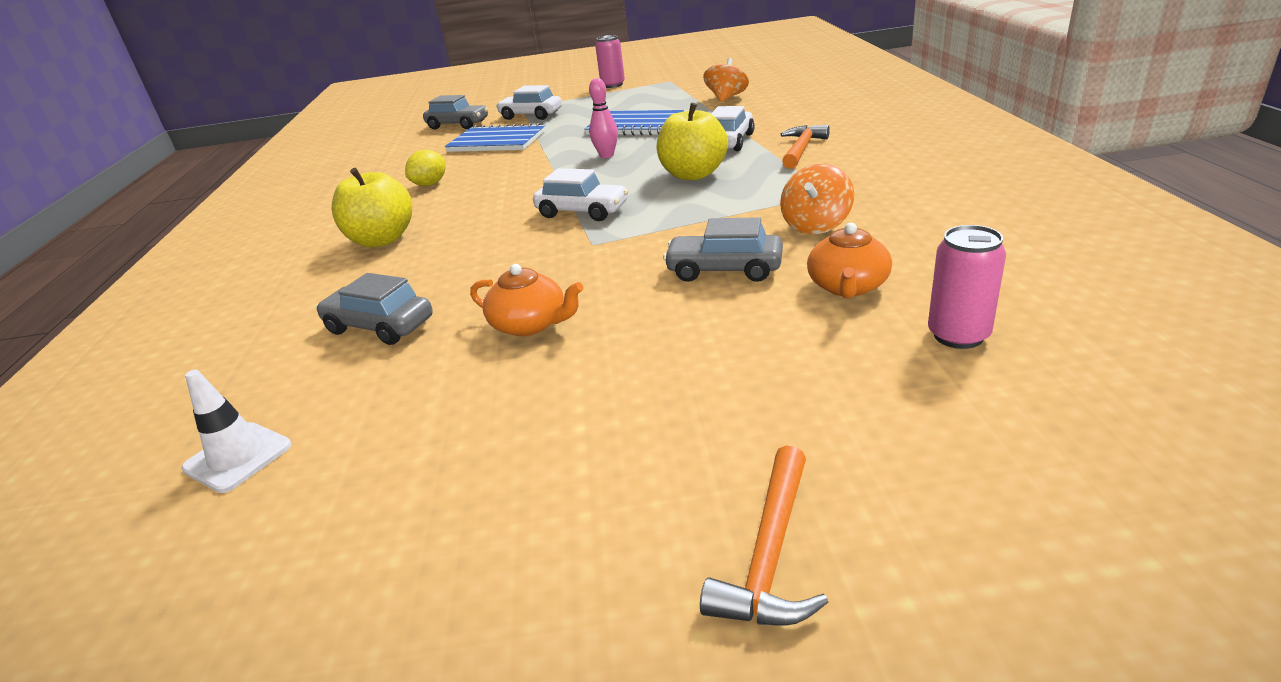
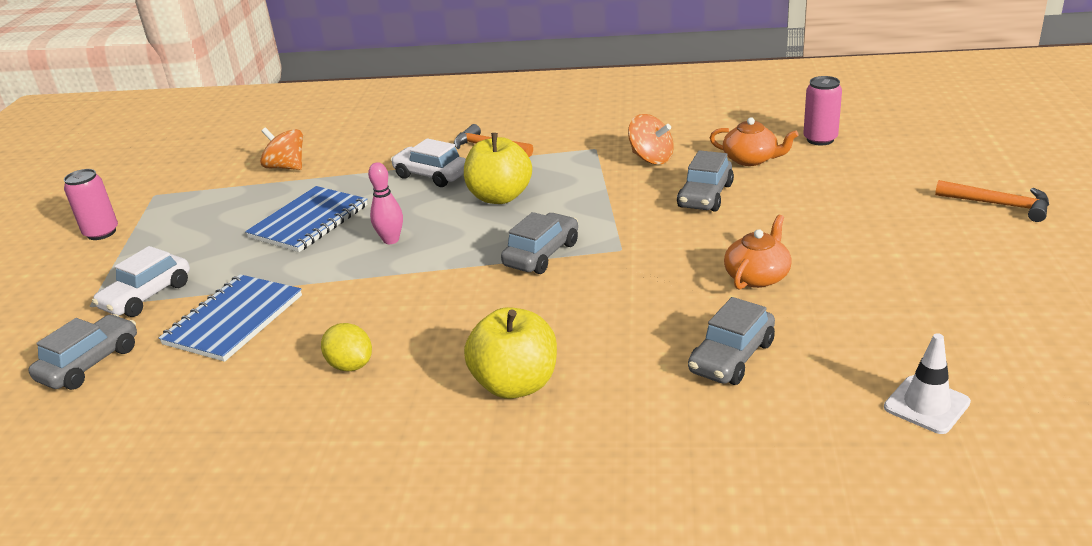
camera: 80 degrees left, 0 degrees up
(582, 211) = (541, 254): white car -> grey car

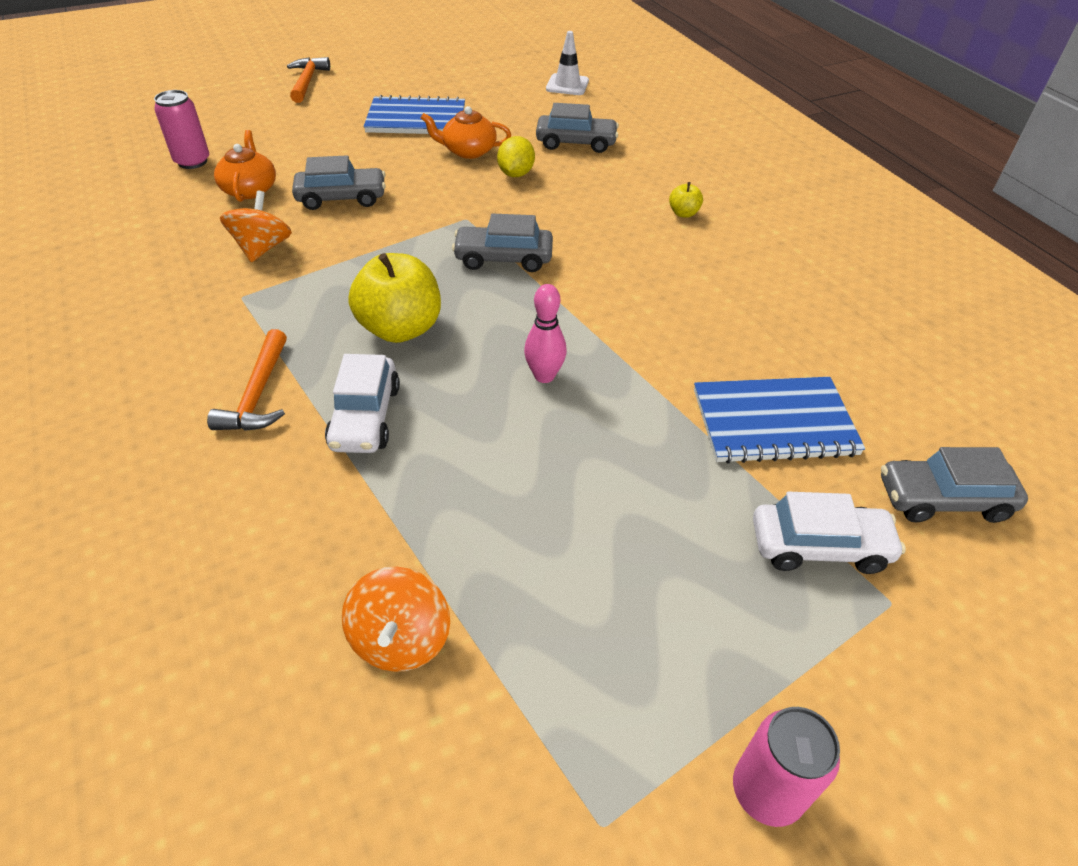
camera: 125 degrees left, 15 degrees up
(309, 221) = (551, 484): blue notebook -> blue notebook (416, 119)
(350, 365) = (746, 302): yellow lemon -> yellow lemon (516, 174)
(516, 384) = (683, 213): yellow apple -> yellow apple, size x0.45

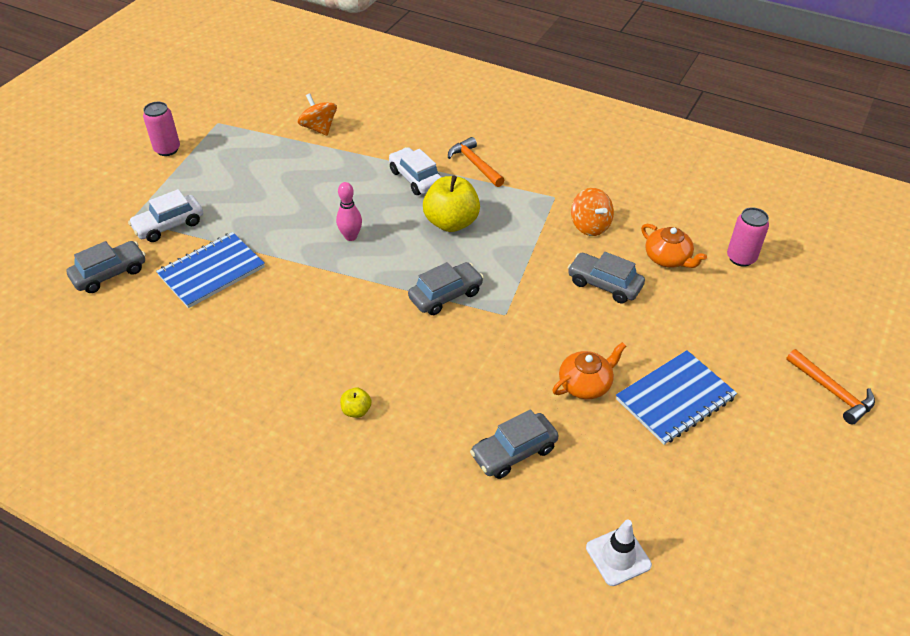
camera: 145 degrees right, 0 degrees up
(342, 198) = (604, 284): grey car -> grey car turned 75 degrees clockwise
(516, 174) = (520, 379): yellow lemon -> none

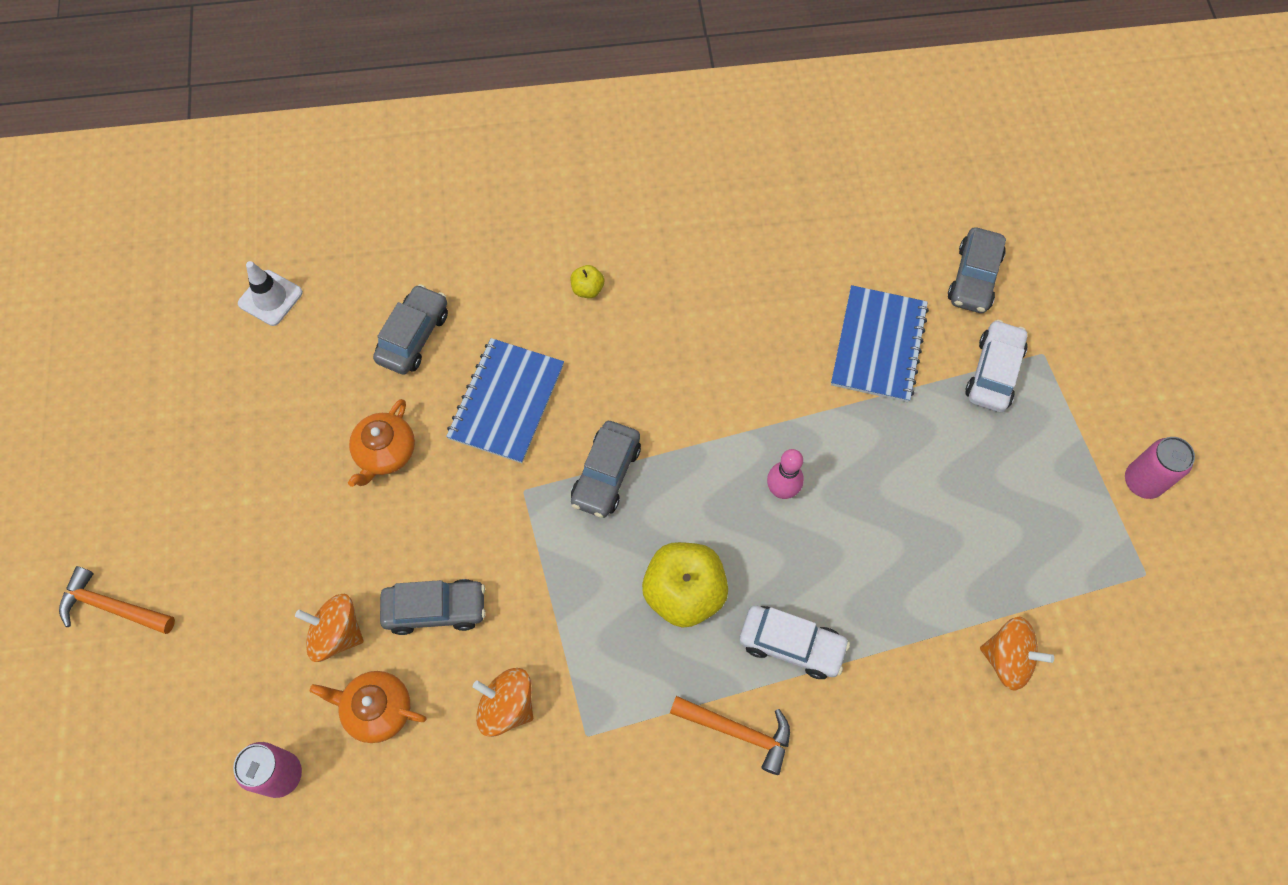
camera: 145 degrees right, 20 degrees up
(675, 302) = (337, 633): none -> orange spinning top
(675, 398) = (283, 491): blue notebook -> blue notebook (506, 402)

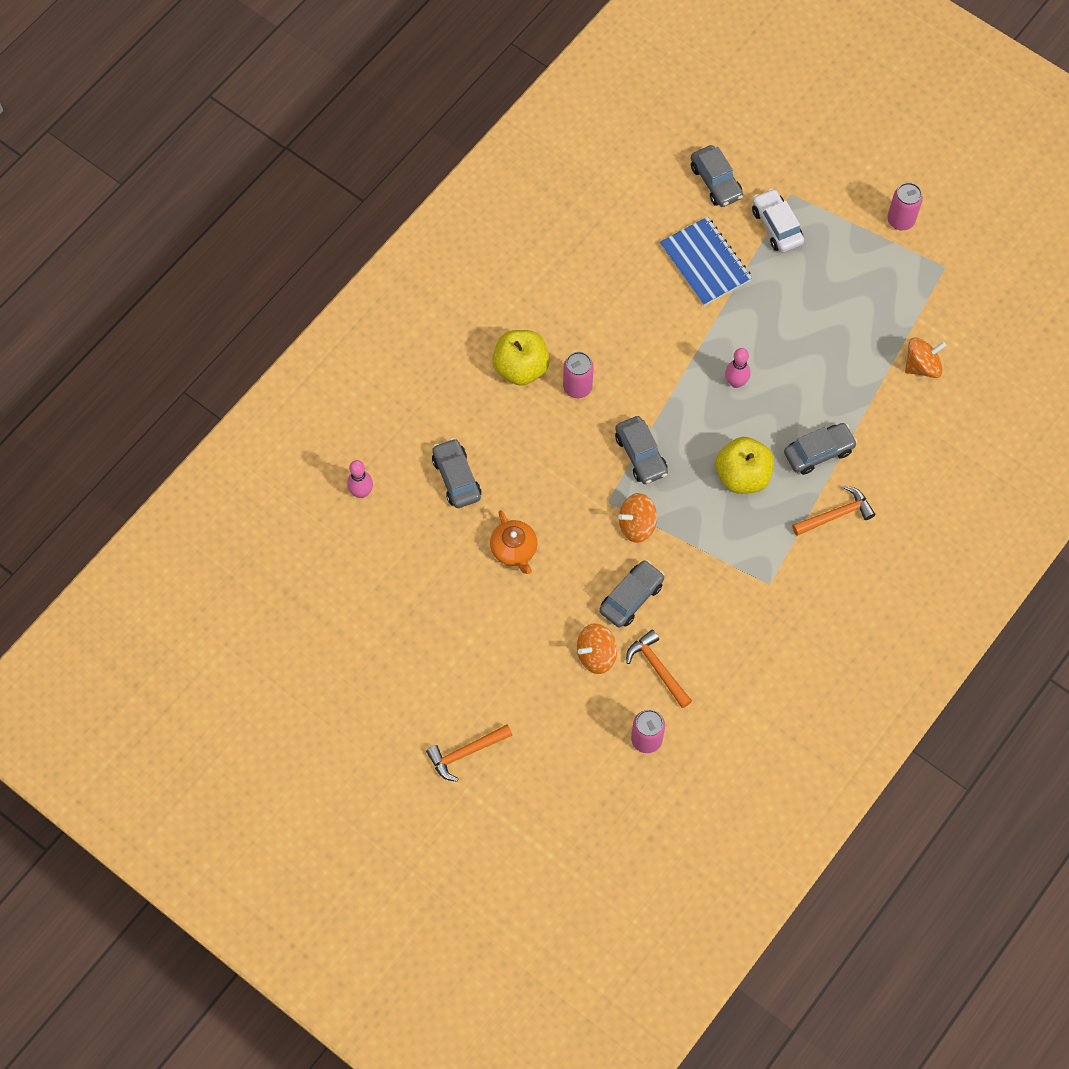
camera: 45 degrees left, 0 degrees up
(270, 298) = (350, 530): white traffic cone -> none
(320, 273) = (361, 492): none -> pink bowling pin
(377, 709) = (657, 668): orange teapot -> orange hammer
(506, 402) = (547, 466): blue notebook -> none
(507, 706) = (717, 607): orange spinning top -> orange spinning top (637, 525)
(587, 289) = (521, 368): yellow apple -> yellow apple, size x2.21
(619, 354) = (577, 387): none -> pink can
(791, 644) = (818, 452): white car -> grey car

